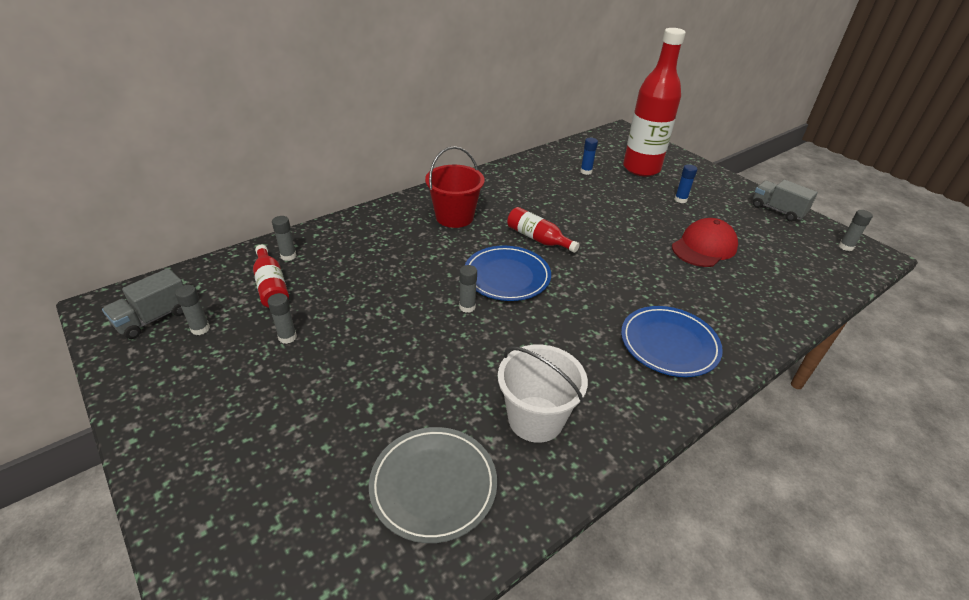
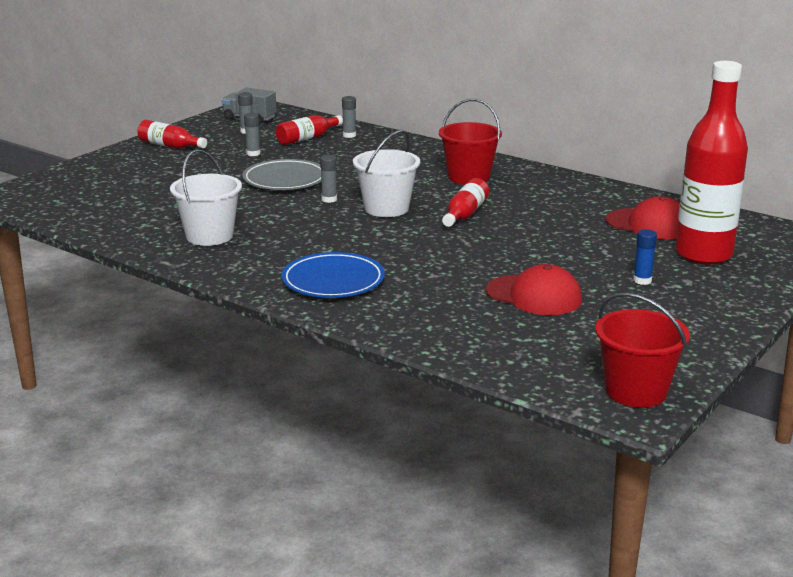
camera: 75 degrees right, 15 degrees down
(189, 414) = (170, 146): none -> red bottle
(433, 485) = (137, 213): grey plate -> grey plate (285, 179)
(507, 276) = (386, 208): blue plate -> white bucket
(586, 171) = (649, 224): blue glue stick -> red cap
(777, 210) = (692, 345): grey truck -> none
(846, 247) = (636, 391): grey glue stick -> red bucket

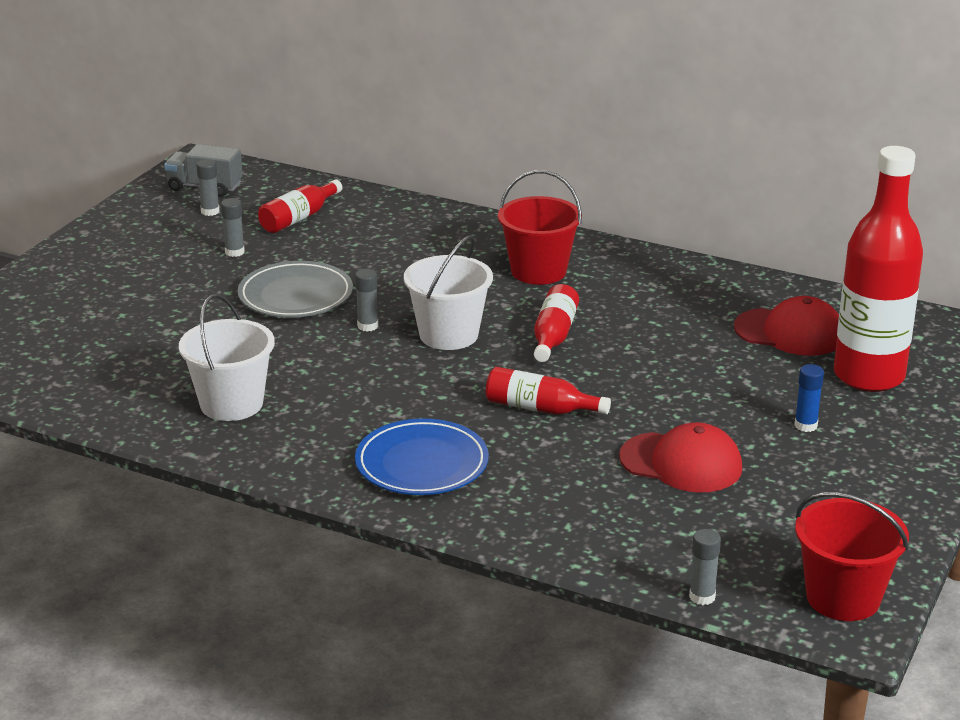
camera: 10 degrees left, 5 degrees up
(170, 146) = (112, 247): red bottle -> red bottle (540, 408)
(349, 135) = (354, 208): grey glue stick -> grey glue stick (702, 597)

